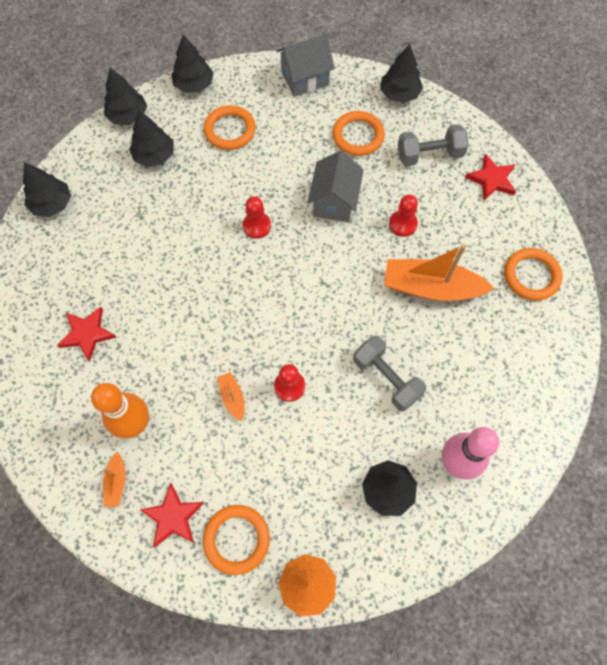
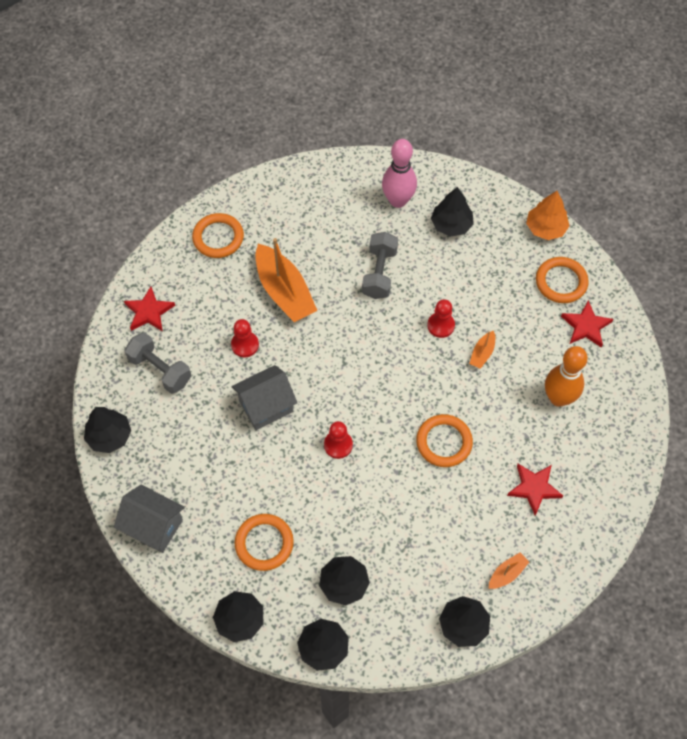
camera: 130 degrees left, 5 degrees down
(116, 482) = (602, 376): orange boat -> orange boat (507, 573)
(358, 136) = (184, 436): orange ring -> orange ring (444, 442)

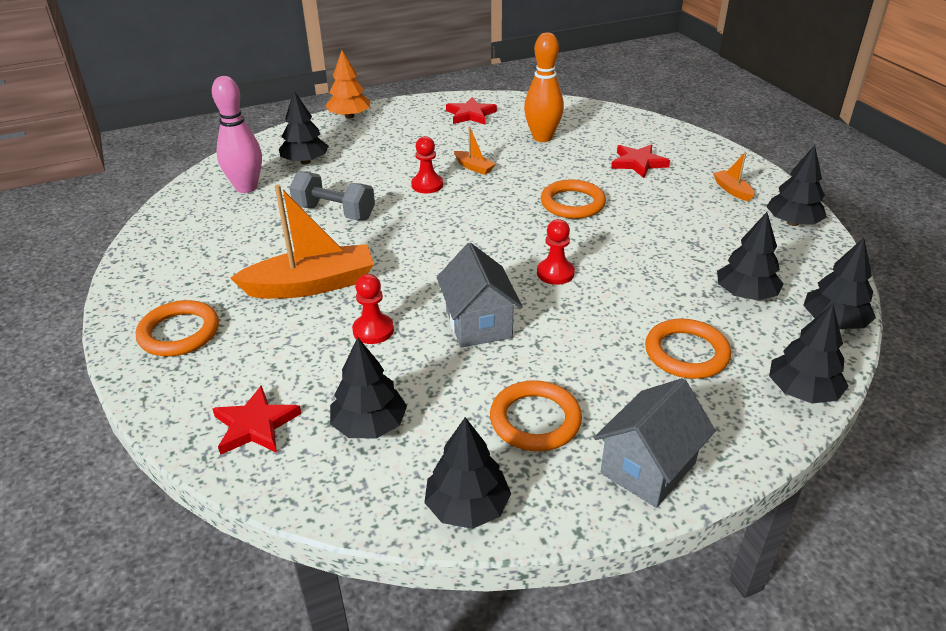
camera: 75 degrees left, 25 degrees down
(160, 370) = (369, 425): grey dumbbell -> black tree
(561, 282) = (415, 118): orange ring -> orange ring (535, 420)

